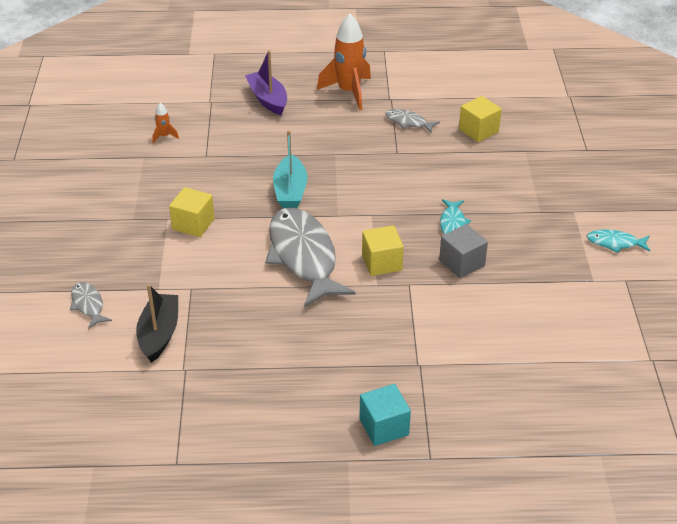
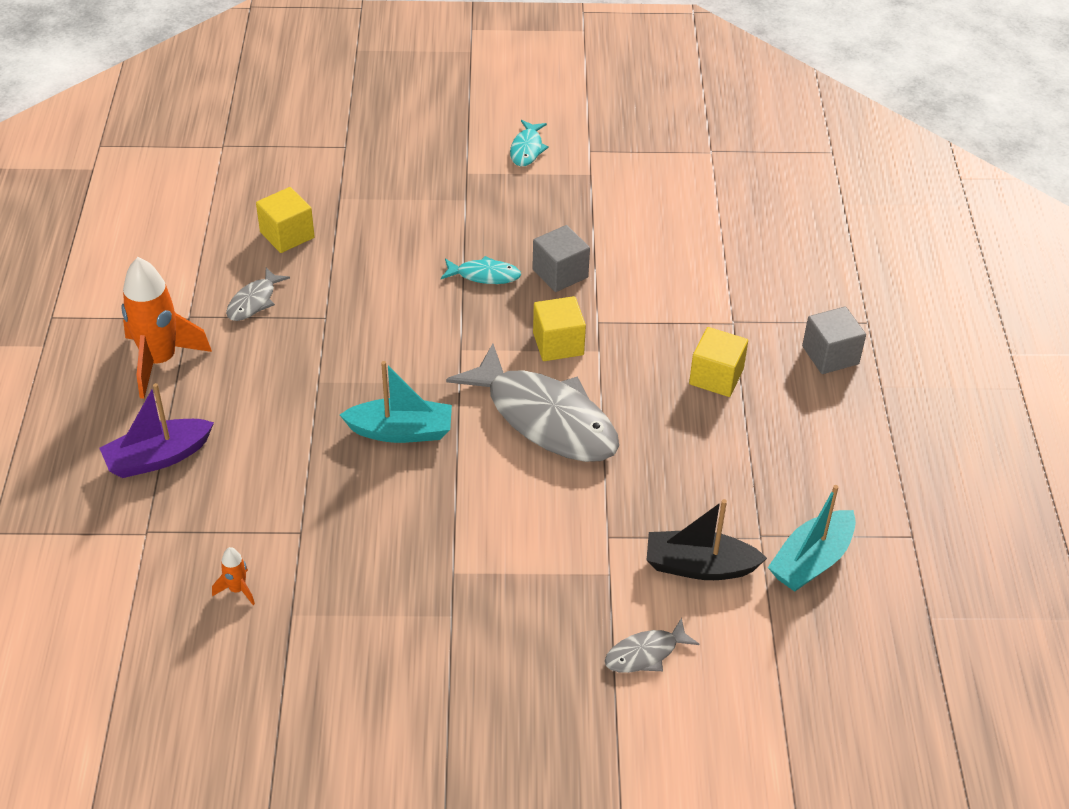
camera: 90 degrees left, 5 degrees up
(157, 397) = (811, 561): none -> turquoise boat
(193, 224) = (469, 540): yellow cube -> yellow cube (716, 377)
(303, 257) = (545, 418): grey fish -> grey fish turned 120 degrees counterclockwise
(384, 427) = (830, 355): turquoise cube -> grey cube

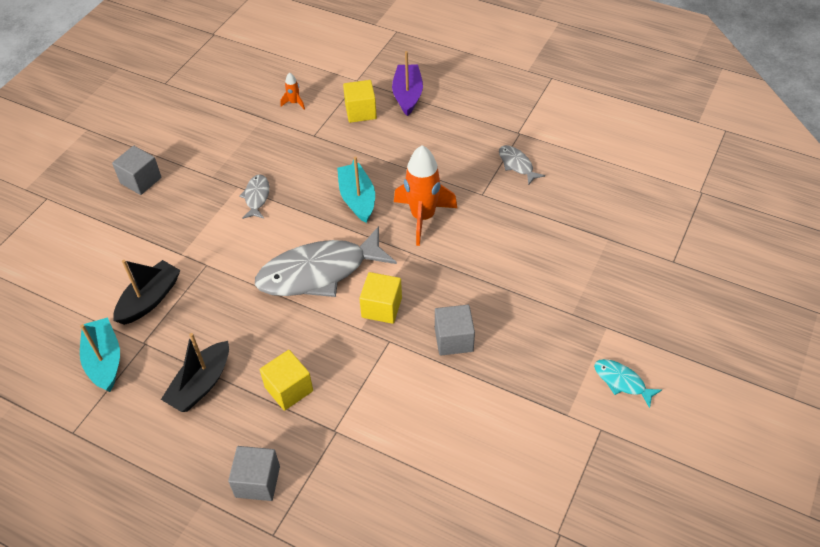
camera: 120 degrees right, 5 degrees up
(160, 361) = (485, 112): orange rocket -> orange rocket (423, 217)
(287, 235) = (578, 198): yellow cube -> yellow cube (360, 112)
(401, 431) = (357, 199): turquoise boat -> turquoise boat turned 135 degrees clockwise
(484, 275) = (477, 292): turquoise fish -> none
(511, 703) = (141, 180): none -> grey cube
(645, 653) = (118, 247): grey fish -> grey fish (257, 197)
(768, 453) = (201, 384): none -> black boat

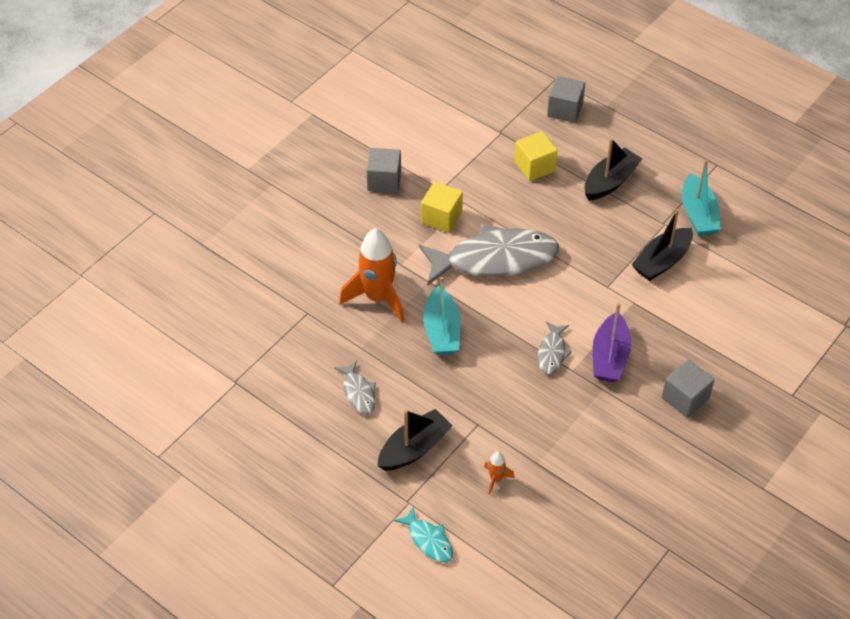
camera: 170 degrees left, 0 degrees up
(360, 112) = (414, 448): yellow cube -> black boat
(407, 95) = (349, 463): purple boat -> purple boat (609, 357)
(517, 165) = (256, 340): grey fish -> grey fish (358, 392)
(622, 382) = (257, 128): turquoise fish -> turquoise fish (428, 540)

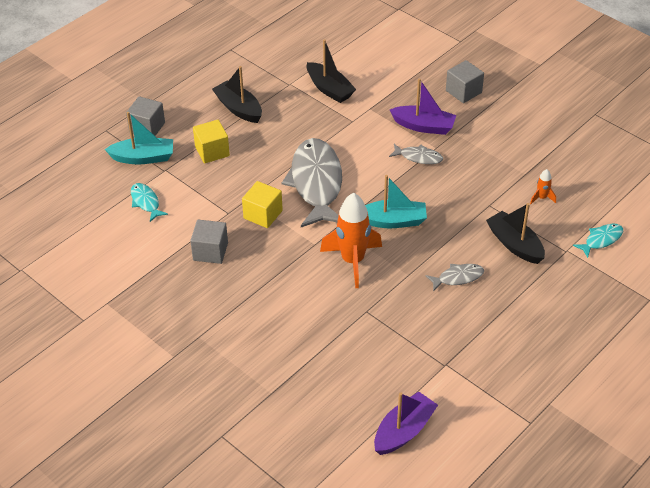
camera: 85 degrees left, 5 degrees down
(153, 349) = (404, 431): none -> purple boat
(450, 123) = (146, 202): none -> turquoise fish
(698, 214) = (283, 65): turquoise boat -> turquoise boat (143, 158)

